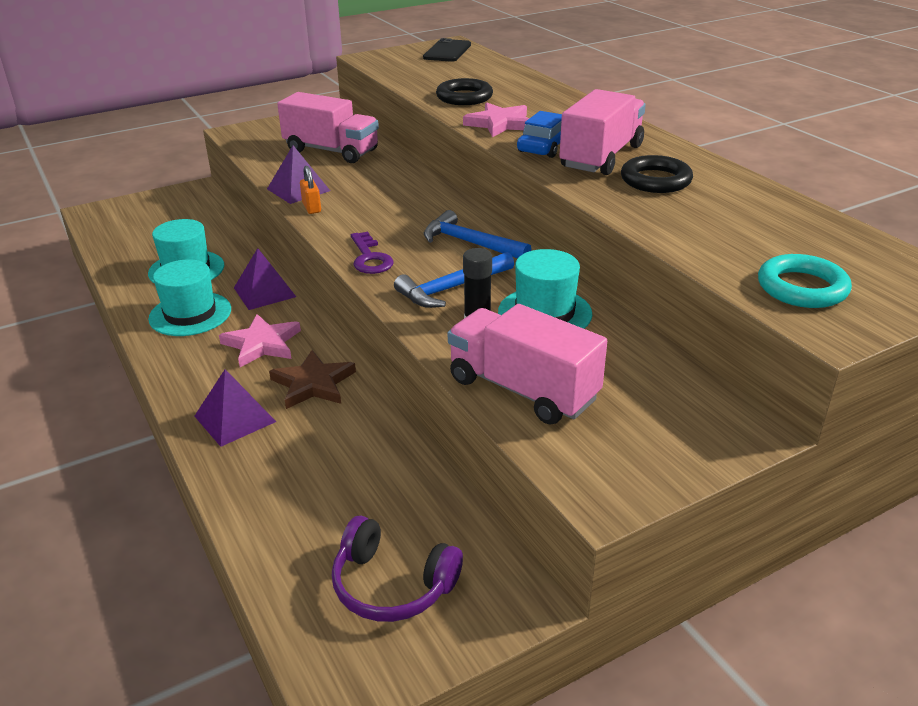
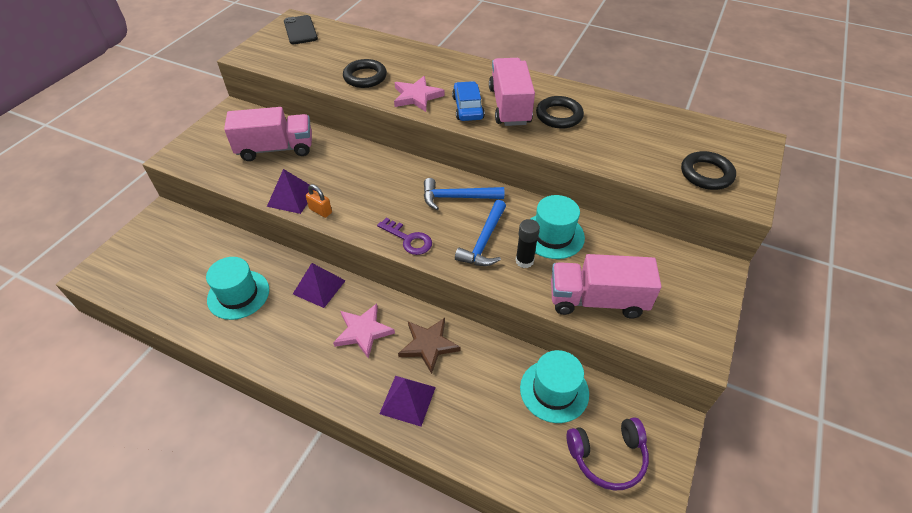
camera: 35 degrees left, 15 degrees up
(190, 314) = (285, 332): turquoise hat -> turquoise hat (554, 390)
(802, 288) = (706, 174): turquoise ring -> black ring

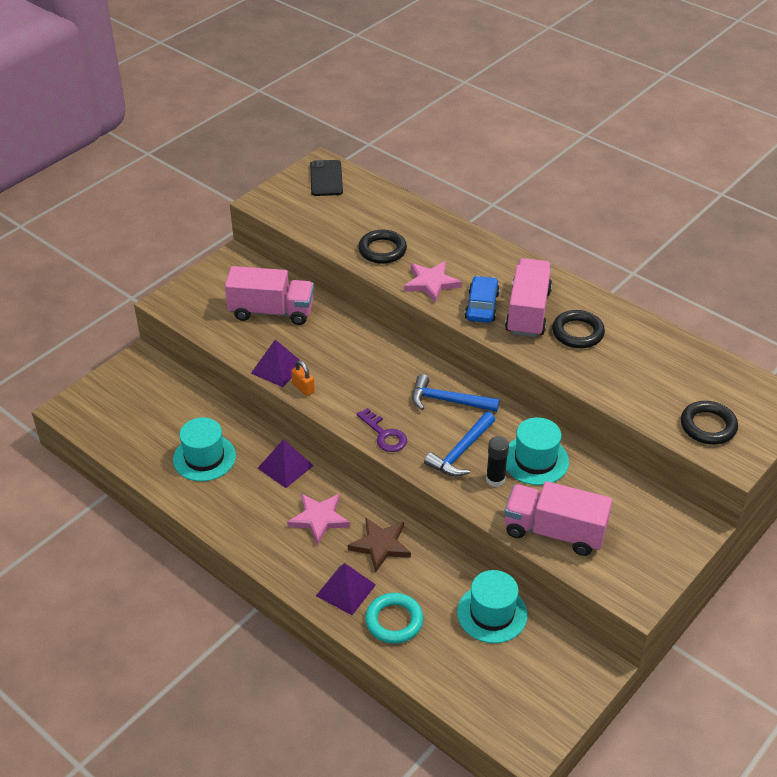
camera: 15 degrees right, 5 degrees down
(464, 422) = (394, 621): none -> turquoise ring
(607, 457) = (522, 681): purple headphones -> none

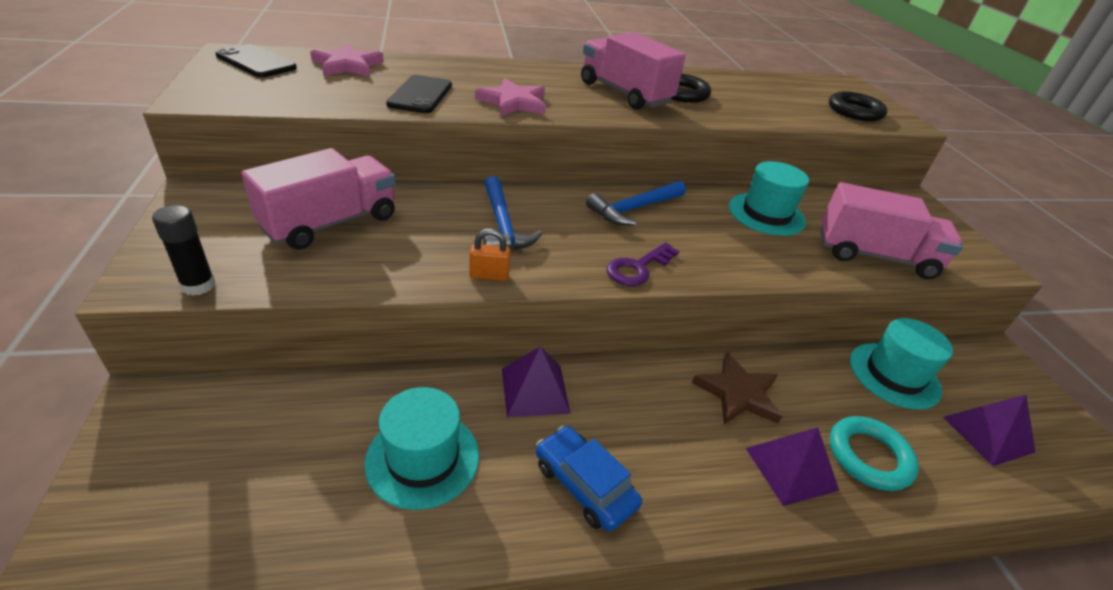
camera: 55 degrees left, 5 degrees down
(277, 368) = (427, 273): purple pyramid -> purple pyramid (987, 434)
(319, 519) = (651, 417): pink star -> pink star (347, 65)
(382, 250) = (420, 95): black ring -> black phone
(384, 434) = (638, 268): purple key -> purple key turned 135 degrees clockwise
(461, 452) = (715, 241): blue hammer -> blue hammer (503, 225)
(482, 306) = (585, 102): blue car -> blue car (584, 485)
(495, 479) = (774, 245): black glue stick -> black glue stick (198, 285)
(554, 532) = (874, 256): pink truck -> pink truck turned 135 degrees counterclockwise

